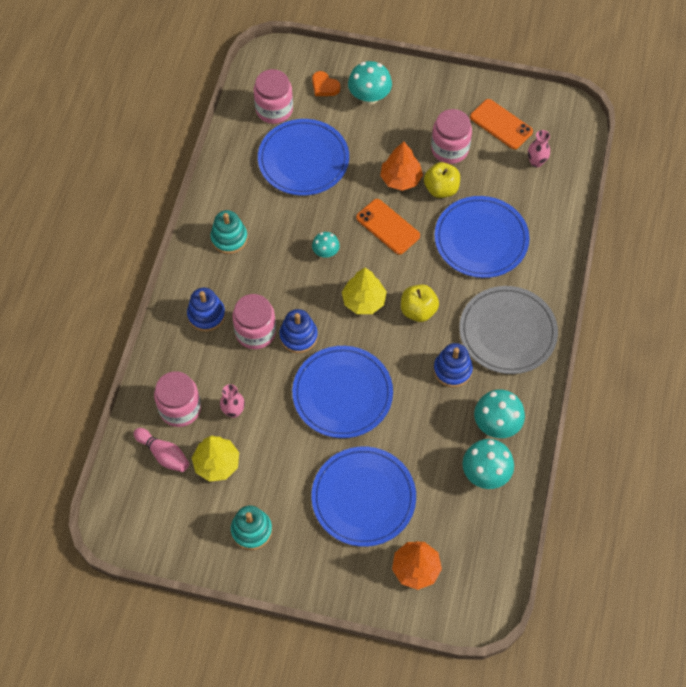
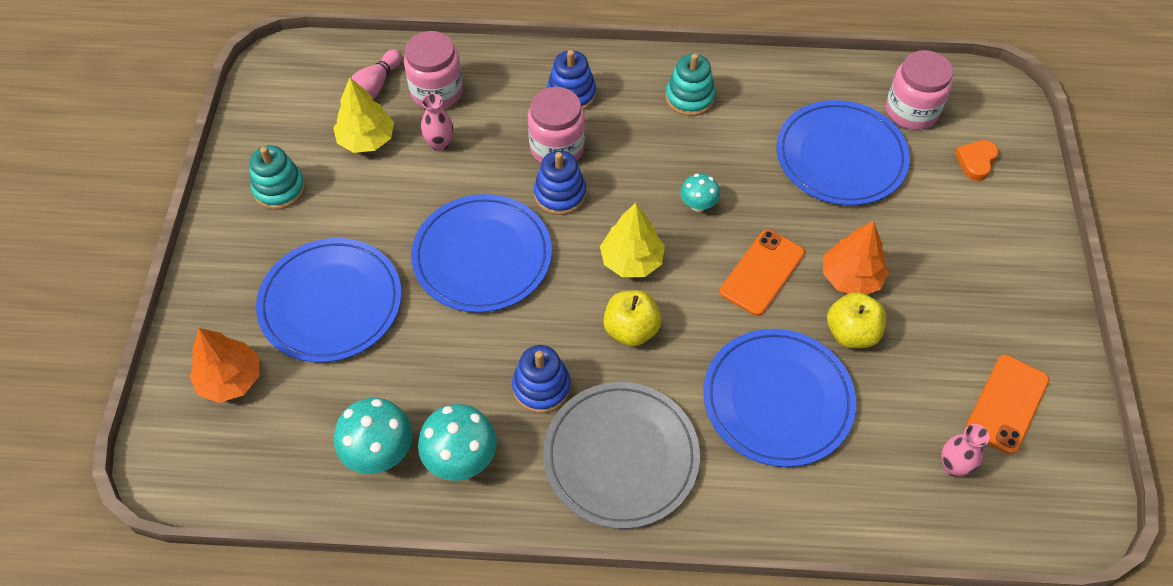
camera: 80 degrees right, 5 degrees down
(369, 97) = (982, 218): turquoise mushroom -> none
(449, 149) = (929, 335): pink jar -> none

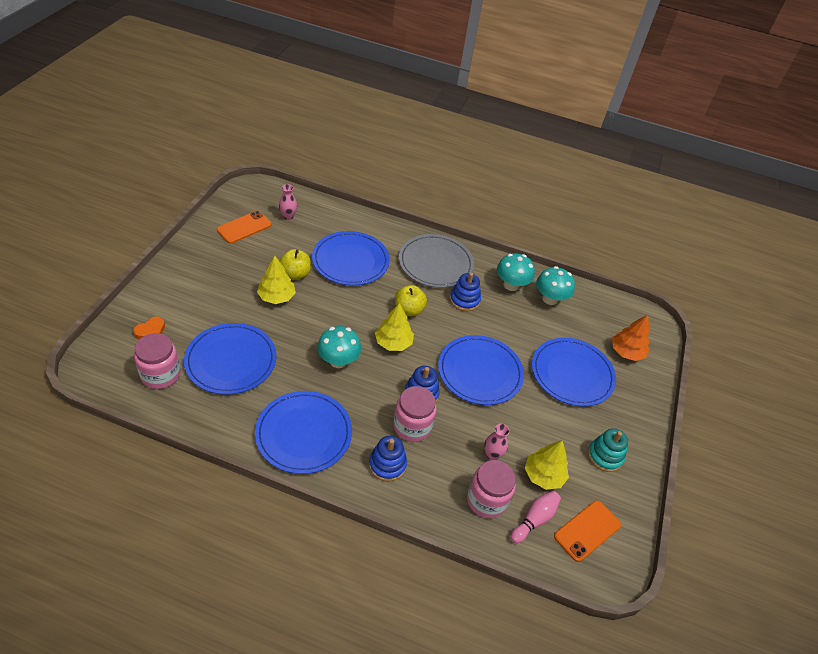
camera: 170 degrees left, 10 degrees down
(689, 98) = (304, 434): turquoise stacking toy -> blue plate
(698, 204) = (338, 360): turquoise mushroom -> turquoise mushroom, size x1.70
(762, 272) = (323, 314): orange phone -> orange phone (587, 531)
(851, 277) = (276, 297): orange tree -> yellow tree

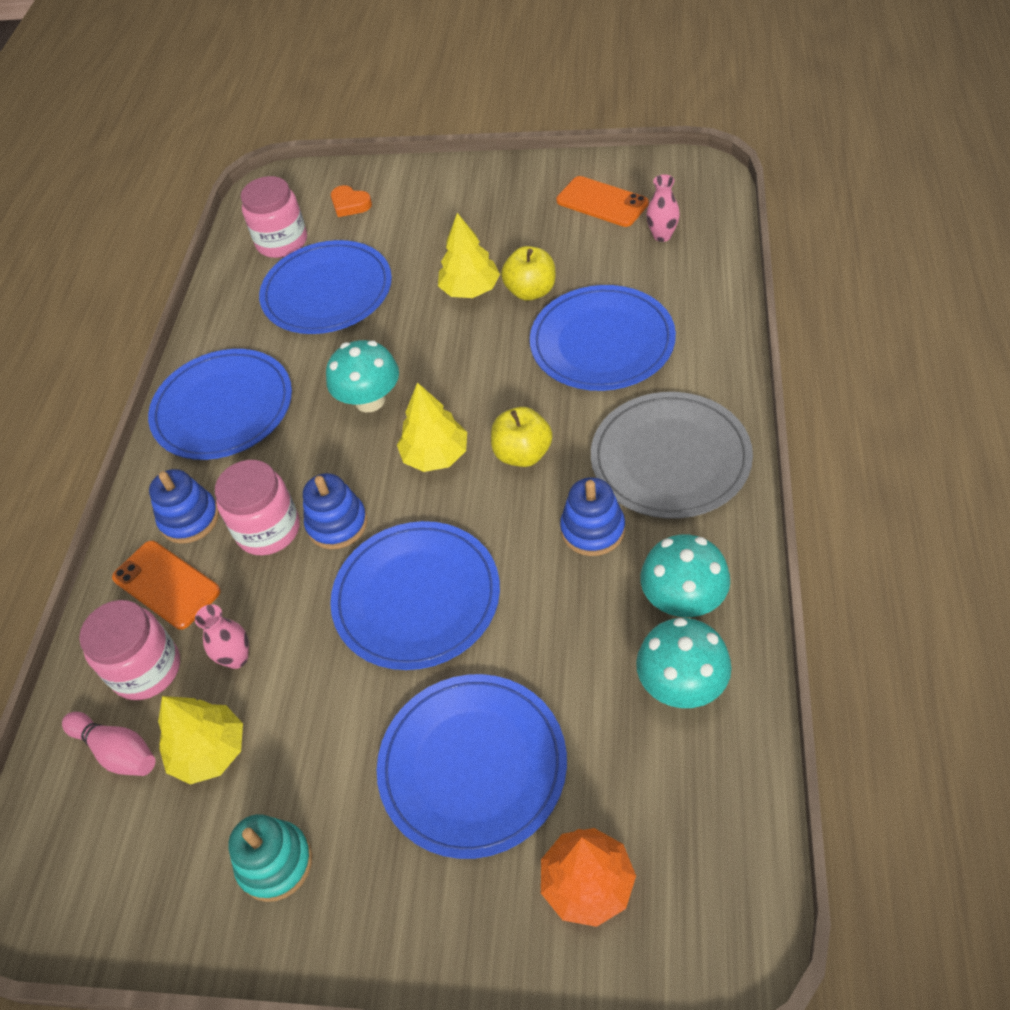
camera: 90 degrees right, 5 degrees up
(587, 531) = (105, 847): orange phone -> orange phone (166, 585)

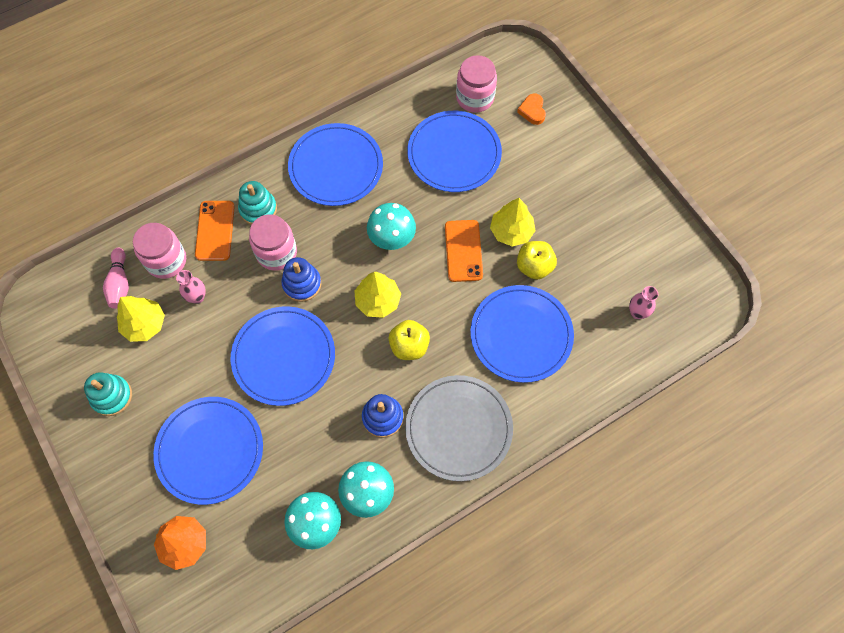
camera: 45 degrees right, 15 degrees up
(189, 519) = (258, 209): blue stacking toy -> turquoise stacking toy
(602, 202) = (642, 257): orange phone -> orange phone (463, 251)

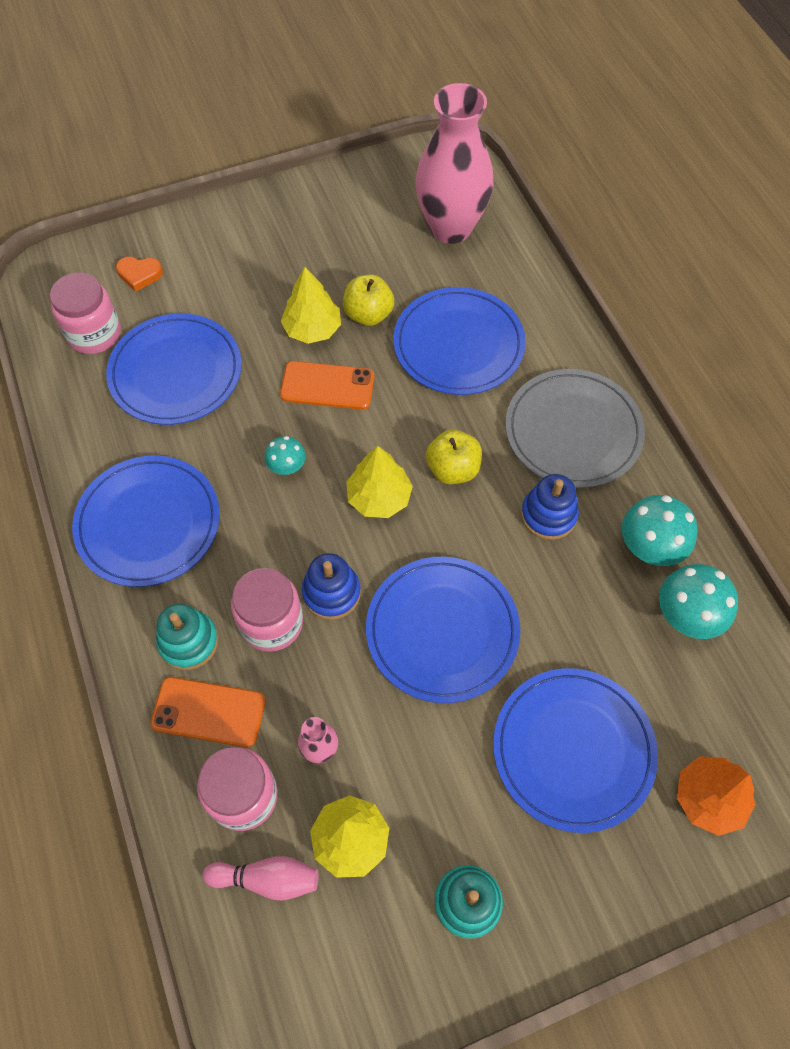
camera: 80 degrees left, 5 degrees down
(392, 238) = (287, 466): turquoise mushroom -> turquoise mushroom, size x0.59
(637, 313) = (450, 228): pink vase -> pink vase, size x2.49

